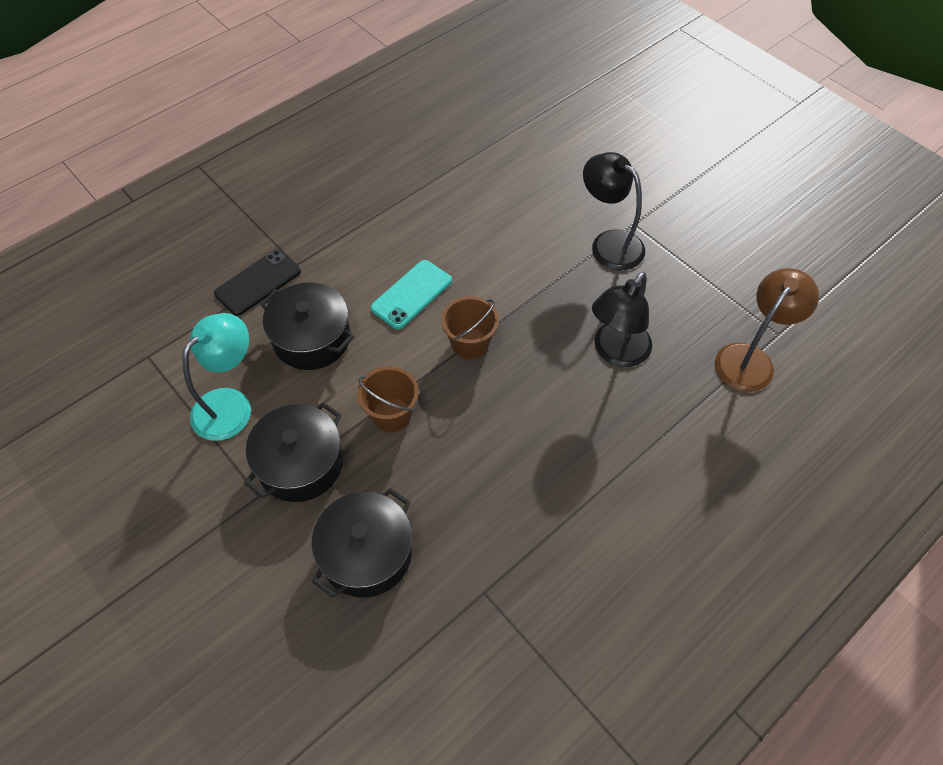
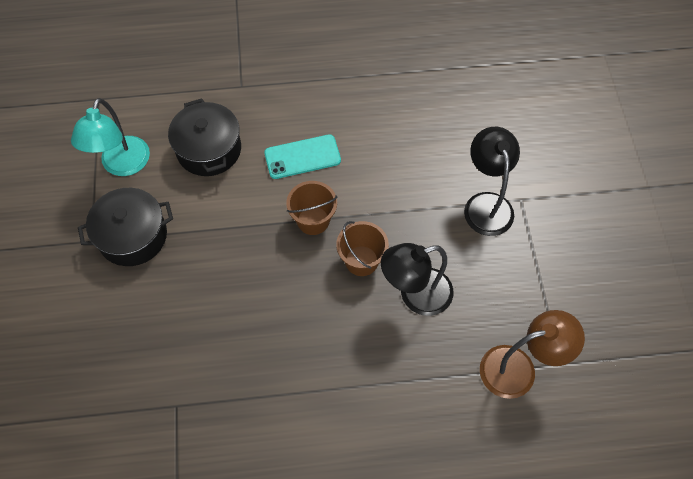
camera: 35 degrees right, 5 degrees up
(230, 404) = (122, 165): turquoise lamp -> turquoise lamp turned 120 degrees clockwise
(258, 282) = (206, 85): black phone -> none
(366, 554) = (125, 326): black pot -> none
(391, 414) = (217, 239): brown bucket -> brown bucket (361, 261)

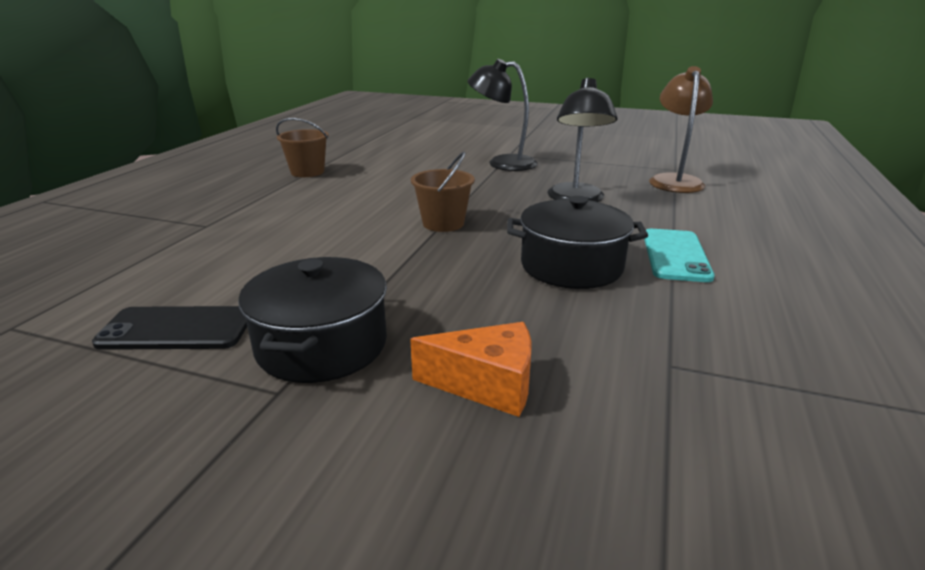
camera: 65 degrees left, 35 degrees down
(122, 165) = (177, 329): turquoise lamp -> black phone
(127, 324) = (487, 385): none -> orange cheese
(209, 149) = (262, 259): black pot -> black pot (571, 266)
(302, 157) = (355, 214): turquoise phone -> turquoise phone (675, 255)
(361, 261) = (517, 212): brown bucket -> brown bucket (307, 172)

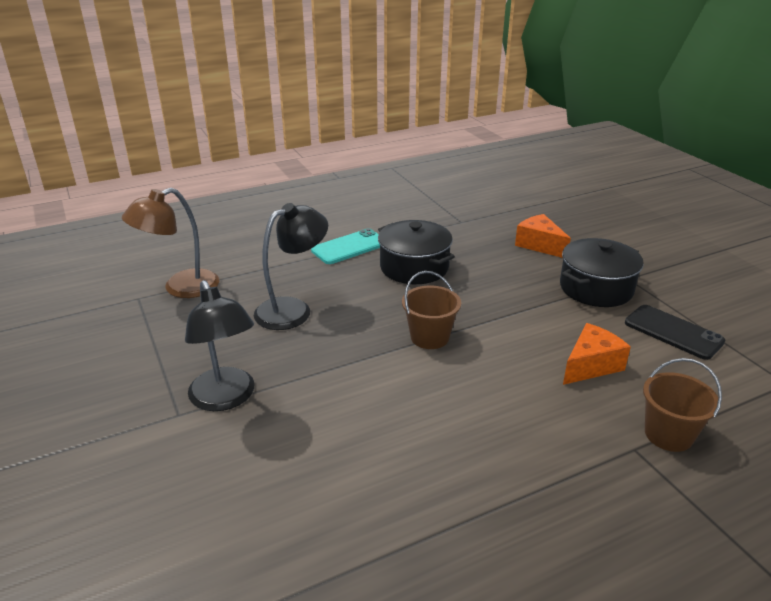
camera: 135 degrees left, 5 degrees up
(272, 258) = (591, 365): none -> orange cheese
(307, 172) = (452, 527): brown bucket -> brown bucket (668, 434)

